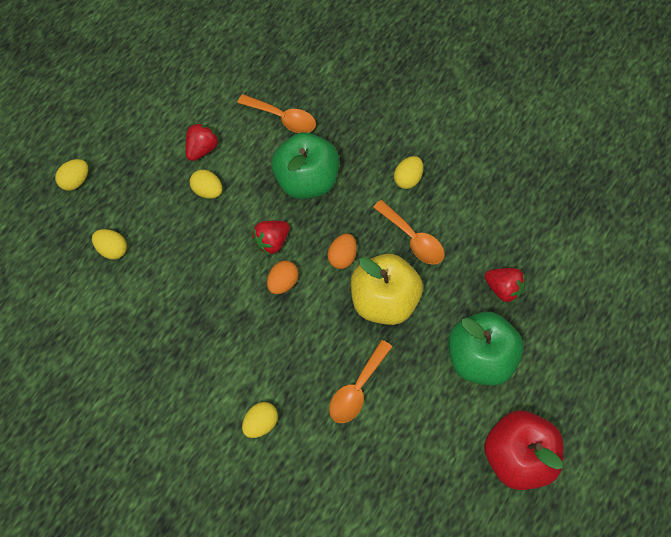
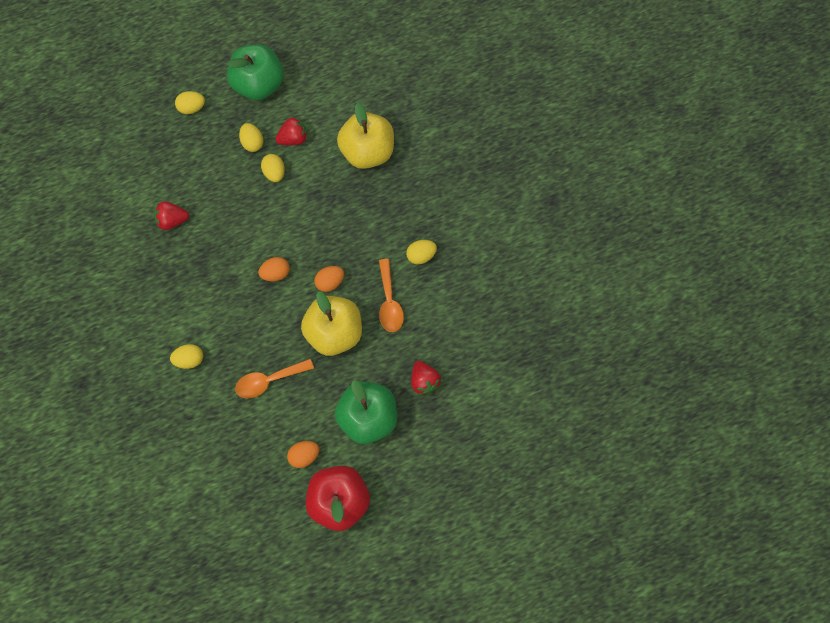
camera: 35 degrees right, 5 degrees up
(112, 249) = (181, 174): yellow egg -> yellow egg (252, 143)
(272, 241) = (290, 239): red strawberry -> red strawberry (172, 220)
(283, 118) = (367, 152): orange spoon -> yellow apple
(306, 180) = (348, 210): green apple -> green apple (258, 84)
(449, 437) = (304, 456): none -> orange egg

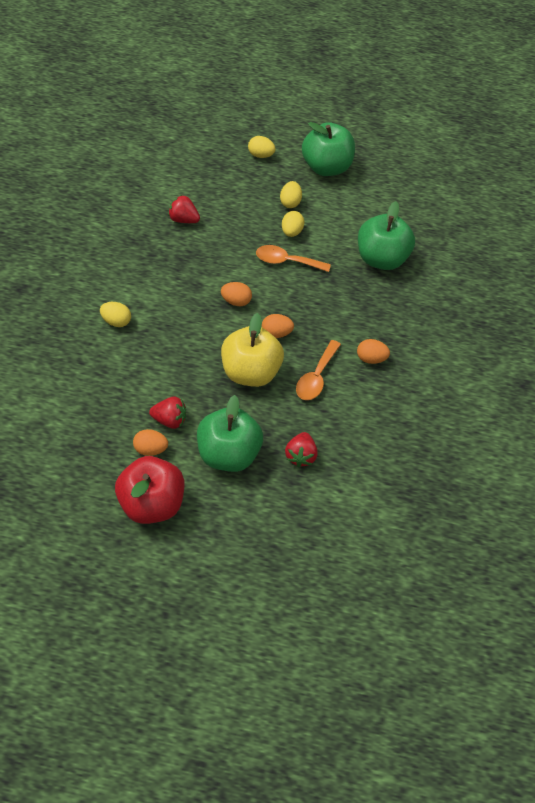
camera: 30 degrees right, 15 degrees down
(268, 381) = (167, 374): orange spoon -> orange spoon (286, 261)
(293, 139) = (326, 217): red strawberry -> red strawberry (170, 420)
(367, 152) = (381, 258): yellow apple -> green apple
(421, 256) = (371, 358): yellow egg -> orange egg

